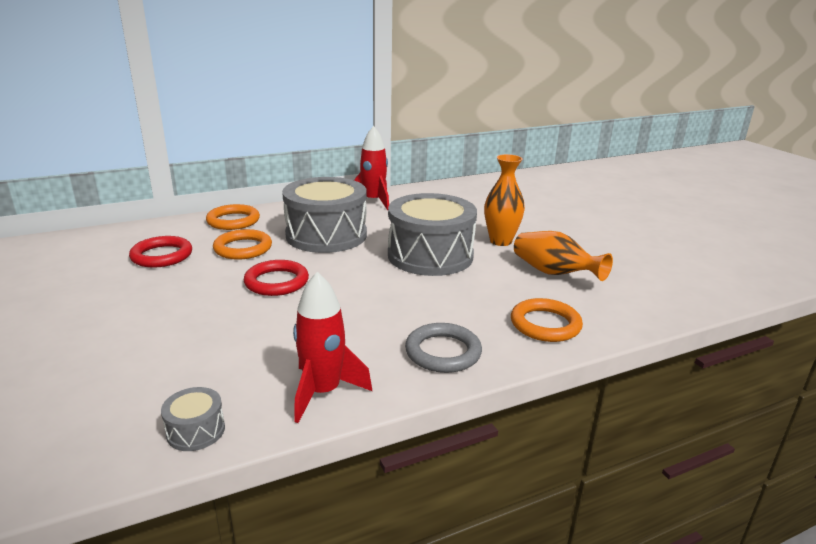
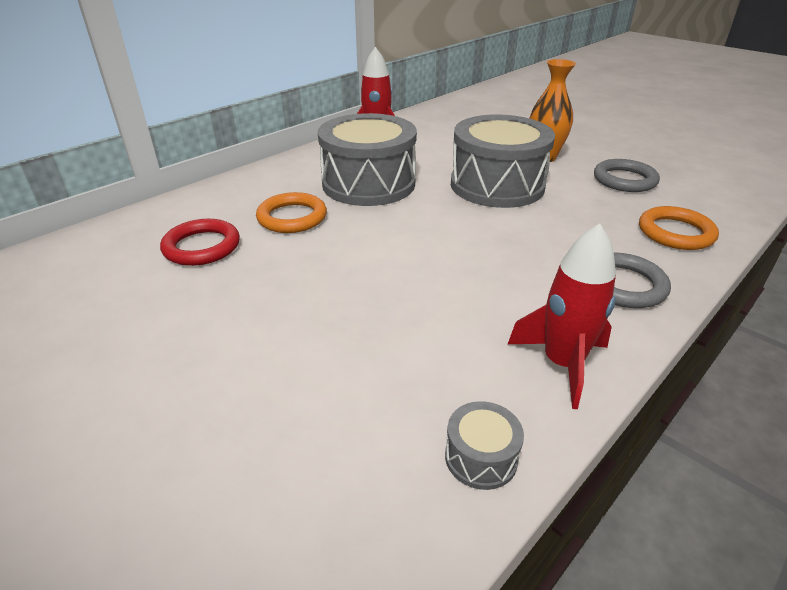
camera: 20 degrees left, 10 degrees up
(233, 221) = (245, 187): orange ring -> none
(276, 282) = (373, 248): red ring -> none
(553, 273) = (624, 180): orange vase -> grey ring

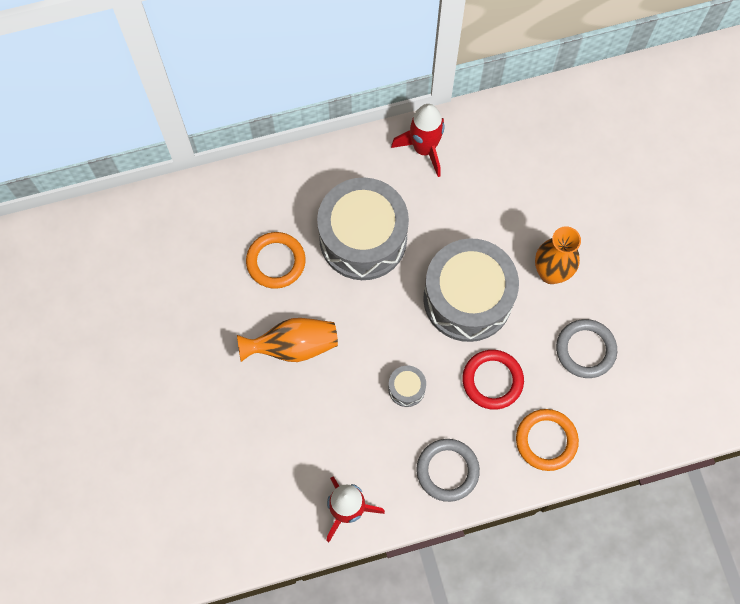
camera: 30 degrees right, 35 degrees up
(202, 247) = (197, 270): red ring -> red ring (492, 380)
(359, 260) = (293, 346): none -> orange vase
(481, 457) = (259, 541): grey drum -> grey drum (406, 388)

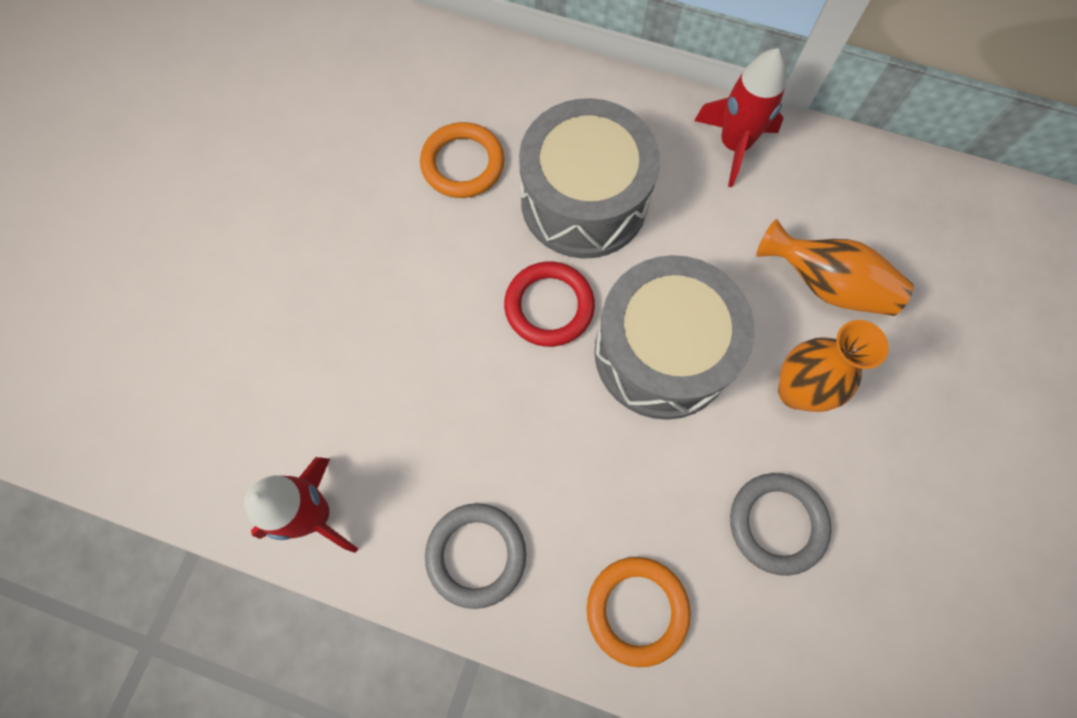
camera: 35 degrees right, 0 degrees up
(293, 346) = (407, 270): orange vase -> orange vase (826, 284)
(406, 388) = (503, 412): grey drum -> none
(492, 380) = (620, 477): red ring -> red ring (549, 306)

